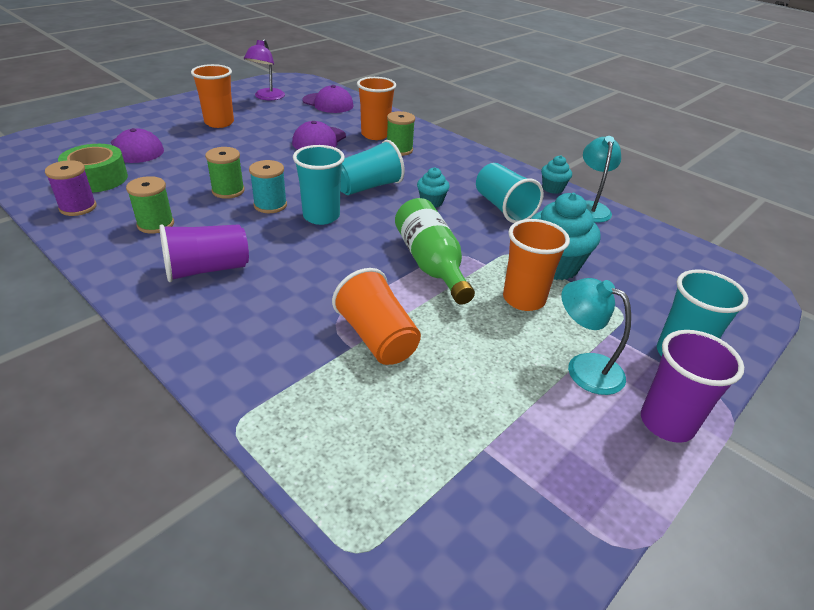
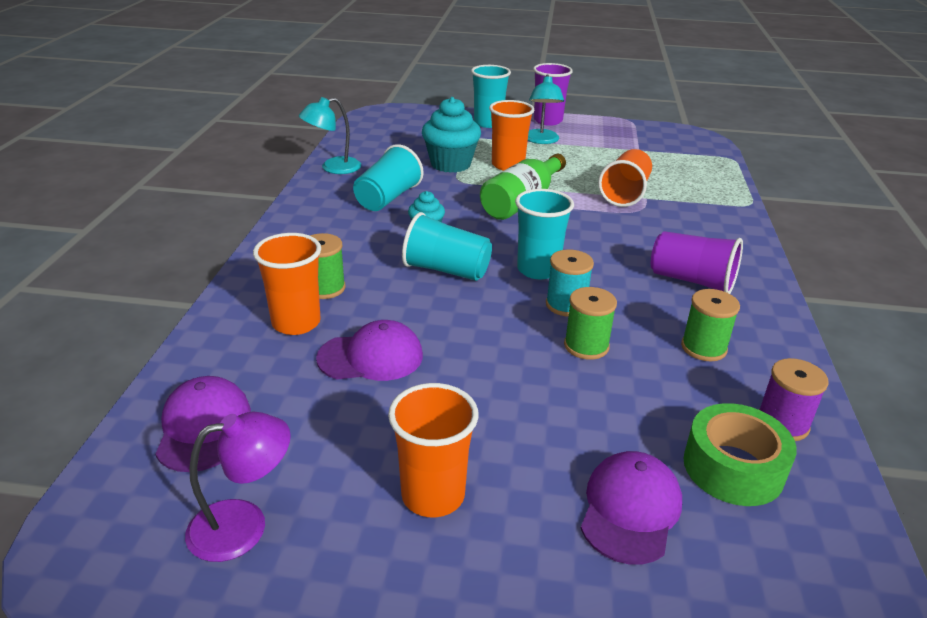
camera: 125 degrees left, 5 degrees down
(552, 188) = (314, 188): turquoise cupcake -> none

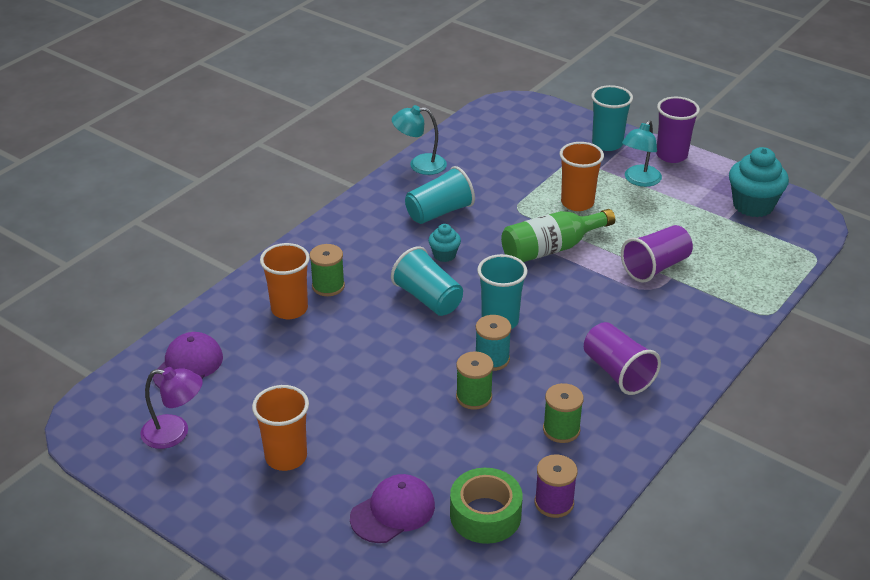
camera: 30 degrees right, 5 degrees up
(371, 357) = (319, 353): purple cap -> none
(450, 164) = (525, 187): turquoise cupcake -> turquoise cupcake (753, 205)
(625, 193) = (655, 267): orange cup -> purple cup

